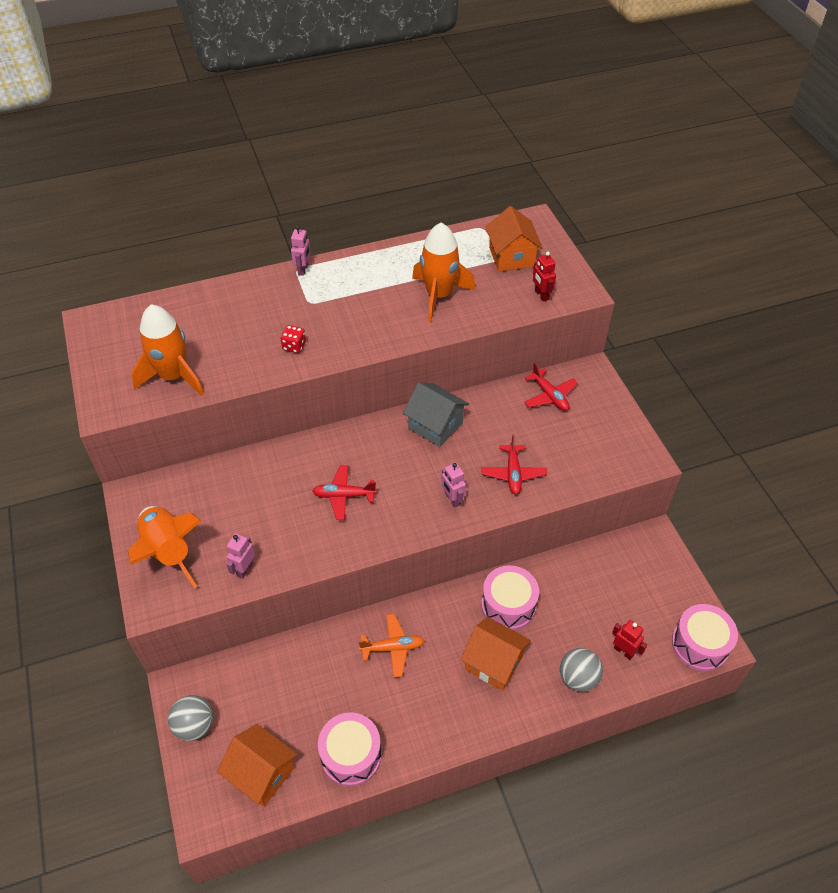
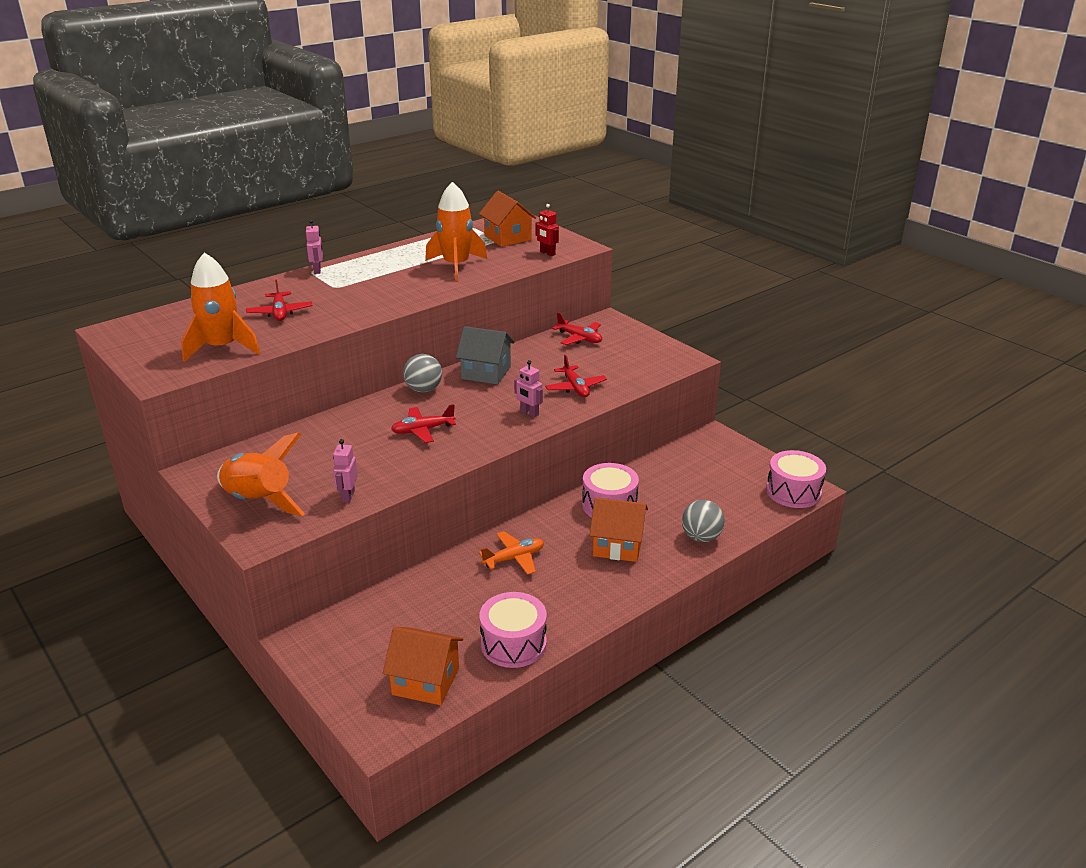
camera: 20 degrees left, 20 degrees down
(195, 726) = (333, 664): grey ball -> grey ball (423, 390)
(243, 332) = (280, 313): none -> red plane
(294, 346) = (336, 312): red dice -> none
(623, 651) = (731, 511): red robot -> none

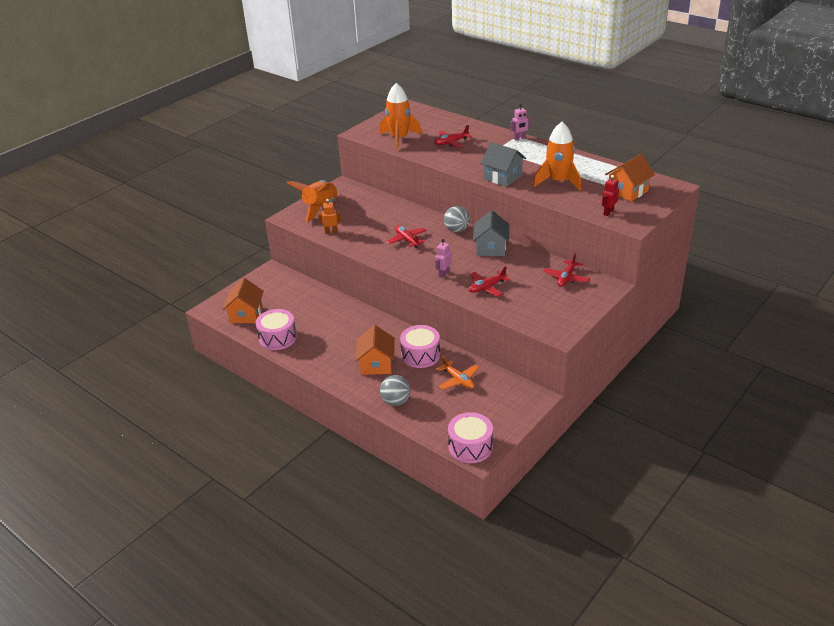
camera: 80 degrees right, 5 degrees up
(348, 496) = (331, 232): pink robot -> orange robot
(417, 293) = (503, 177): none -> grey house
(514, 558) = (352, 325): orange plane -> orange plane (458, 380)

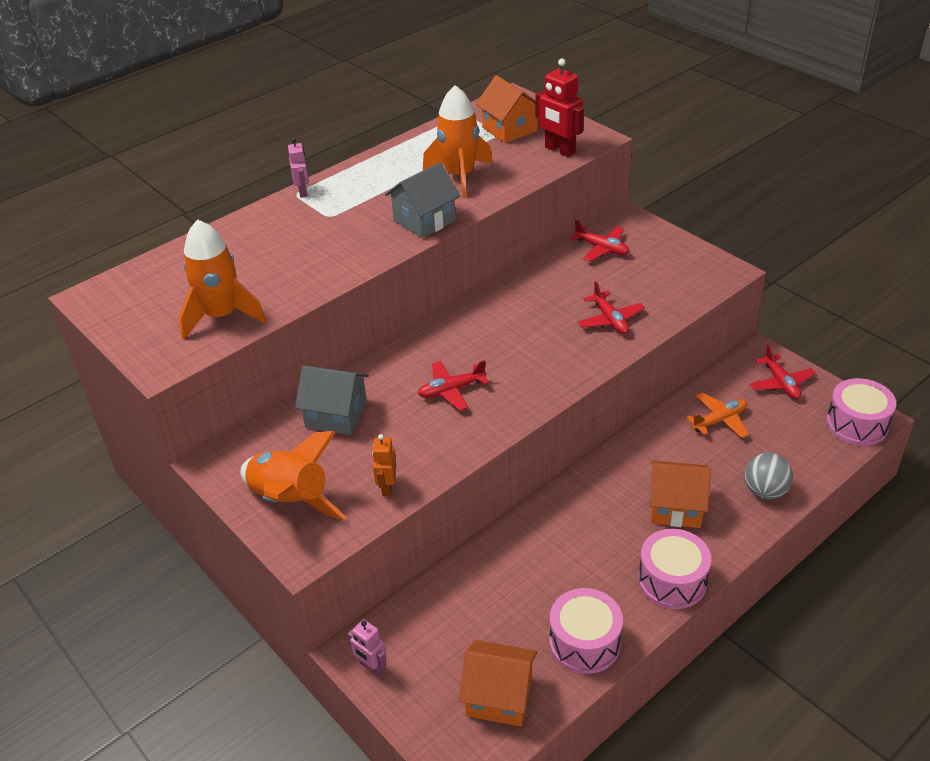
camera: 80 degrees left, 5 degrees up
(420, 355) = (658, 454): pink drum -> pink drum (672, 581)
(443, 274) = (565, 358): pink robot -> pink robot (371, 667)
(451, 142) = (275, 259): red plane -> red plane (781, 383)
(456, 230) = (441, 333): grey ball -> none
(491, 248) = (506, 304): grey house -> grey house (336, 415)
(608, 212) = (559, 150): red robot -> red robot, size x1.66

